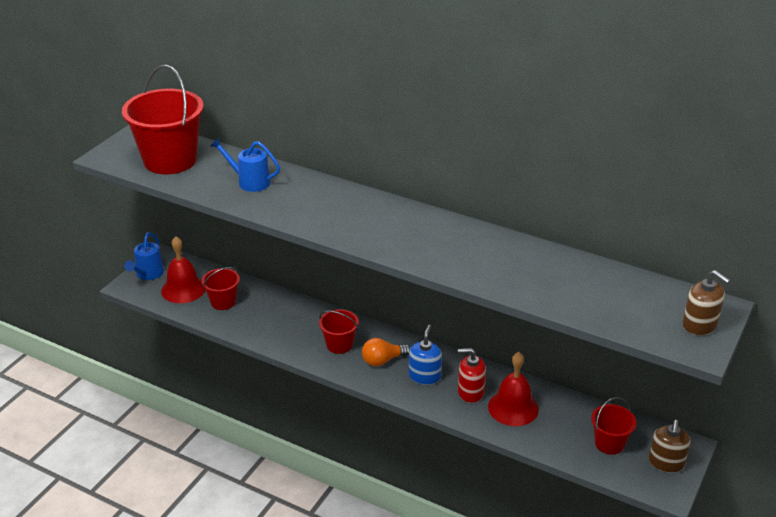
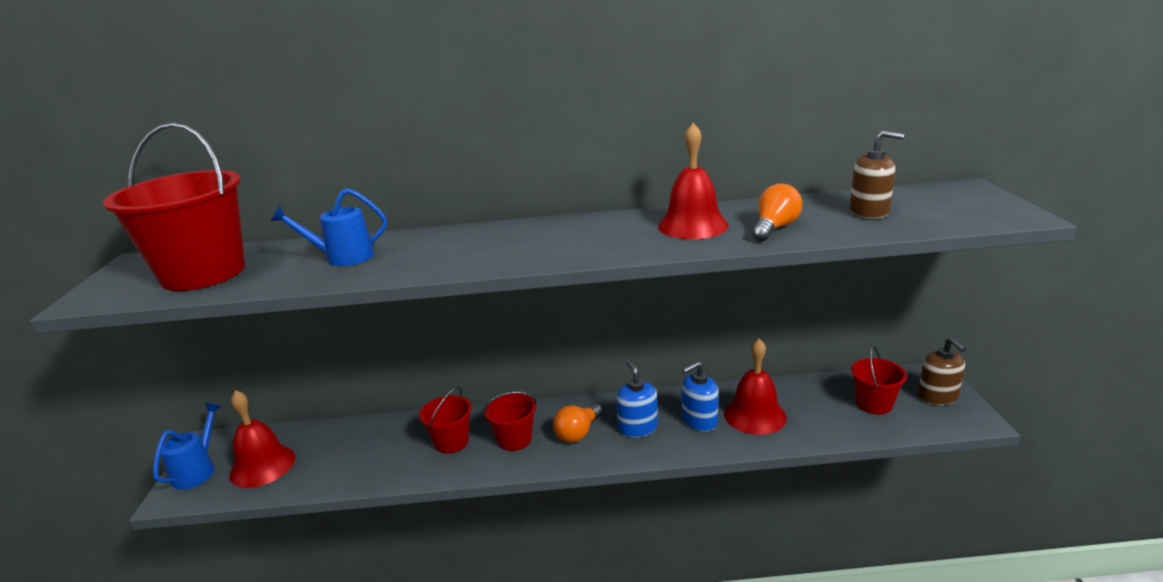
camera: 30 degrees left, 10 degrees down
(148, 274) = (198, 470): blue watering can -> blue watering can turned 150 degrees counterclockwise
(223, 302) = (329, 457): red bucket -> red bucket (451, 442)
(470, 392) = (699, 420): red soap dispenser -> blue soap dispenser
(477, 251) = (692, 225): none -> red bell
(523, 279) = (774, 228): none -> orange light bulb
(699, 325) = (980, 202): brown soap dispenser -> brown soap dispenser (869, 211)

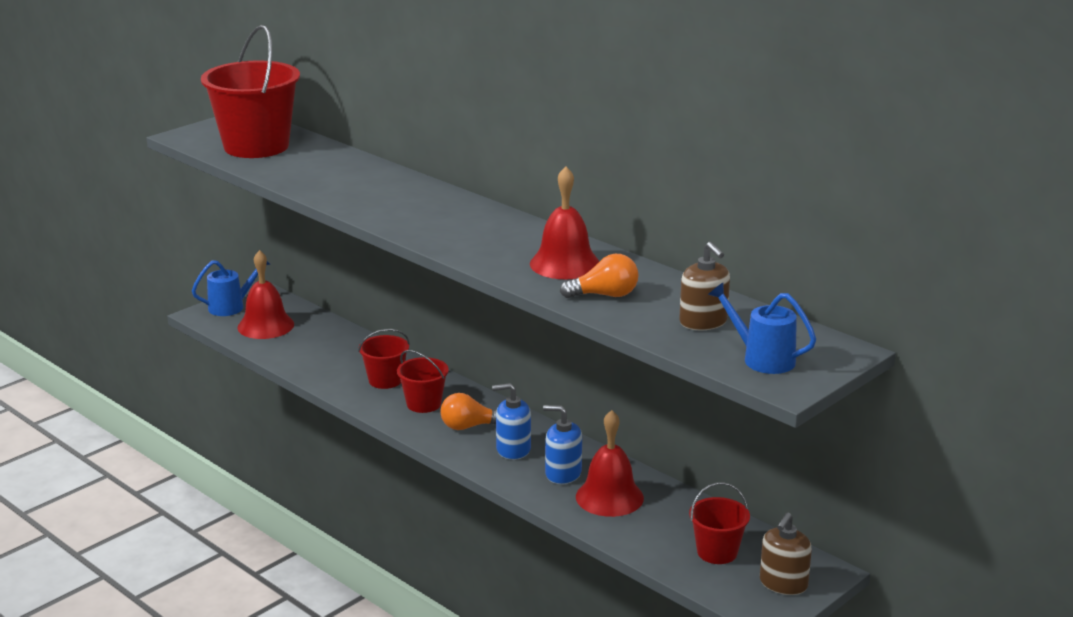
camera: 45 degrees right, 0 degrees up
(342, 258) = (334, 174): blue watering can -> blue watering can (761, 358)
(638, 427) = (513, 449): blue soap dispenser -> blue soap dispenser turned 120 degrees counterclockwise

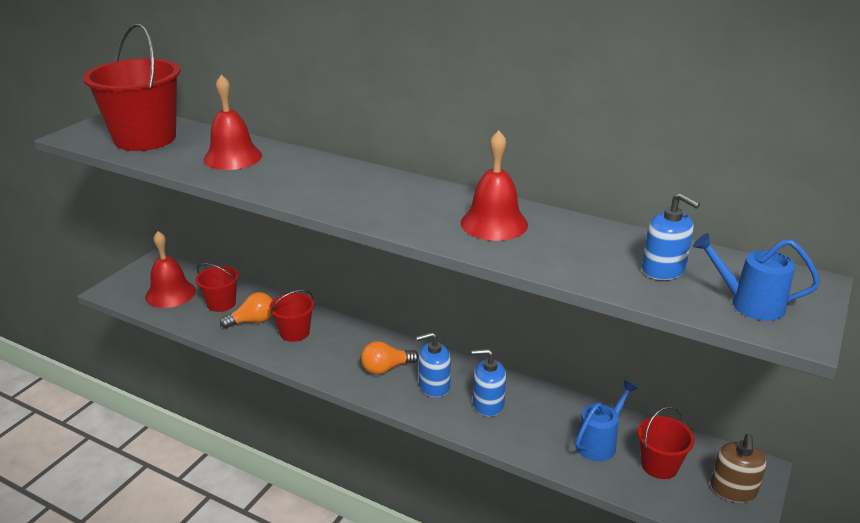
camera: 15 degrees left, 5 degrees up
(232, 306) = (134, 279): blue watering can -> blue watering can (599, 442)
(424, 404) = (337, 351): red bucket -> red bucket (221, 303)
(605, 295) = (553, 252): orange light bulb -> orange light bulb (253, 321)
(609, 497) = (539, 422): red bell -> red bell (233, 157)
(703, 322) = (663, 269): brown soap dispenser -> blue soap dispenser

